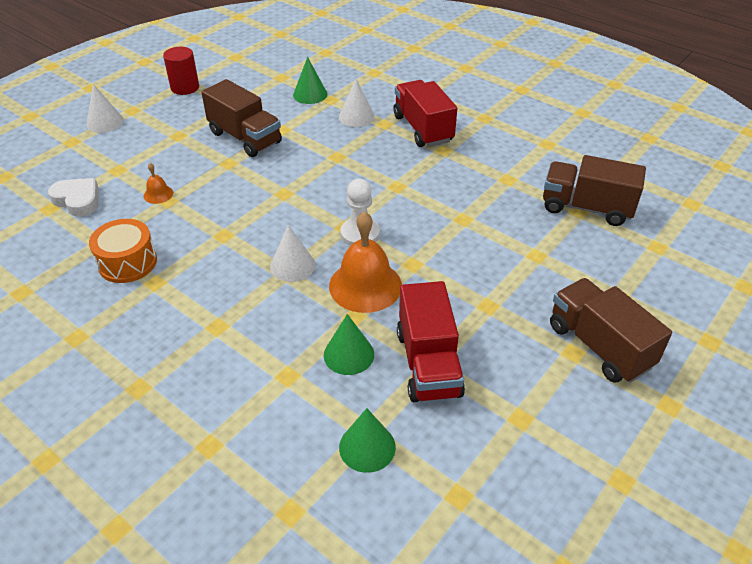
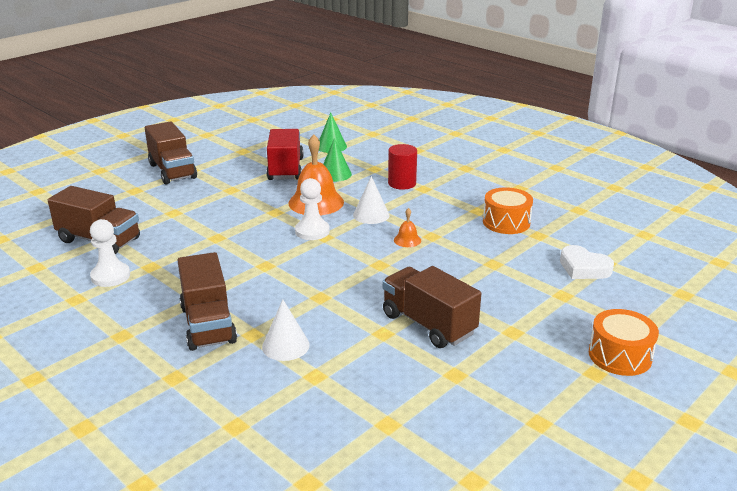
camera: 175 degrees left, 15 degrees down
(105, 122) = (620, 356): white cone -> orange drum
(158, 194) = (505, 269): orange bell -> orange bell (407, 240)
(185, 87) = (537, 411): red cylinder -> red cylinder (402, 183)
(310, 94) = (344, 386): green cone -> none
(423, 129) = (208, 324): red truck -> brown truck
(537, 166) = (110, 276): none -> white pawn

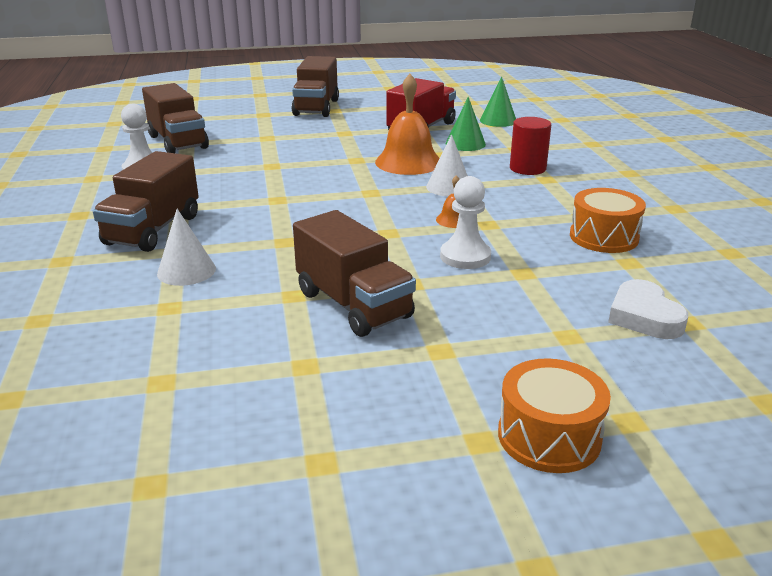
camera: 35 degrees right, 0 degrees up
(312, 231) = (366, 184): white pawn -> white pawn (465, 256)
(428, 324) = (353, 305): brown truck -> brown truck turned 150 degrees clockwise

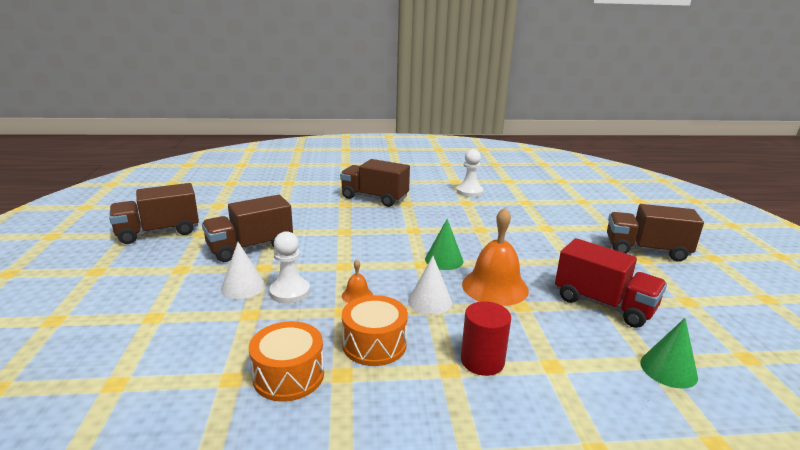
camera: 95 degrees right, 5 degrees down
(178, 142) = (525, 199): brown truck -> brown truck (158, 232)
(186, 271) = (319, 207): white cone -> white cone (243, 287)
(465, 144) = (559, 328): green cone -> green cone (444, 260)
(549, 436) = (75, 290): orange drum -> orange drum (374, 344)
(644, 316) = (144, 359): white heart -> none

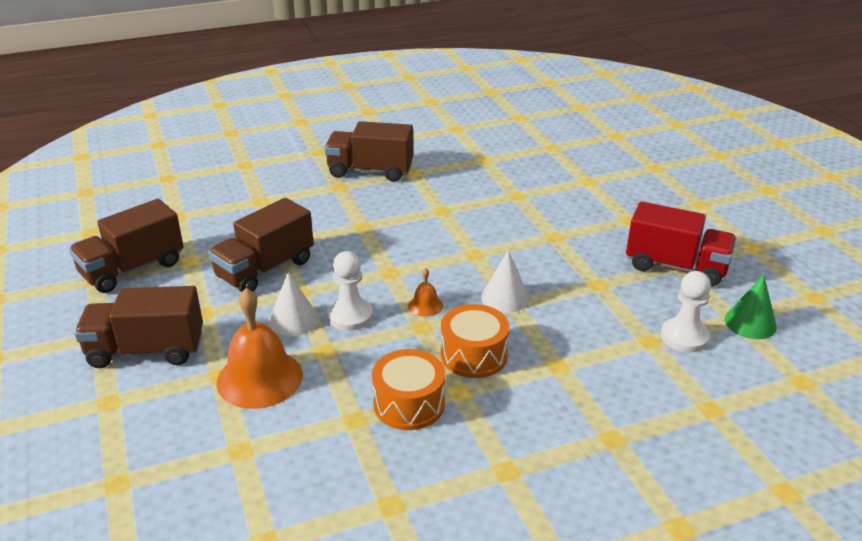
camera: 15 degrees left, 10 degrees up
(444, 260) = (495, 244): green cone -> none
(469, 192) = (480, 142): white pawn -> white pawn (684, 337)
(482, 361) = (584, 350): red cylinder -> none
(495, 287) = (563, 267): orange bell -> orange bell (259, 378)
(646, 250) = (700, 193): brown truck -> brown truck (146, 350)

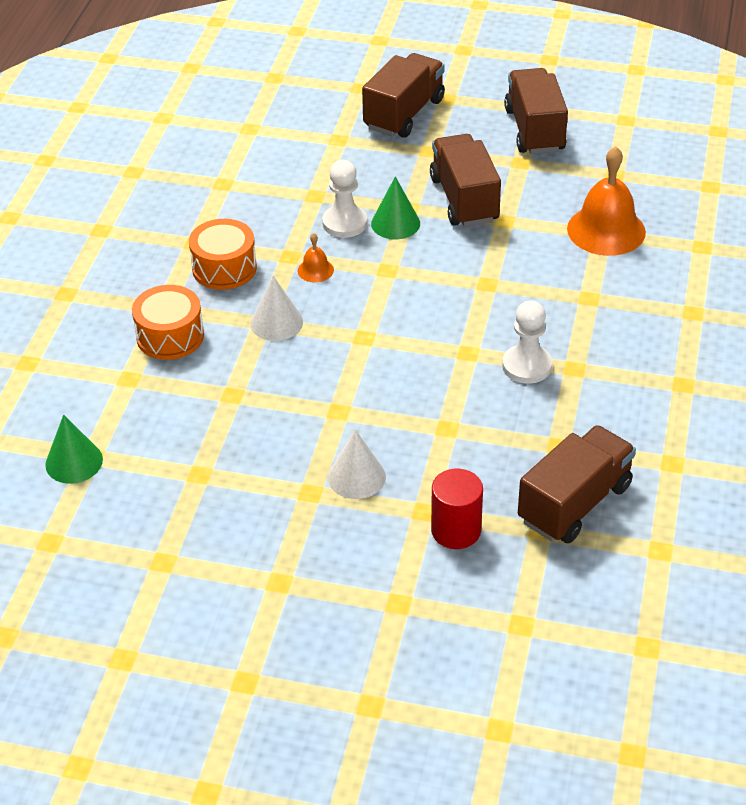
camera: 125 degrees right, 10 degrees up
(259, 378) = (314, 155): orange bell -> orange bell (606, 230)
(293, 320) = (370, 192): white cone -> white cone (356, 477)
(327, 290) = (395, 223): none -> green cone
(370, 171) = (606, 335): brown truck -> brown truck (574, 503)
(409, 404) = (209, 213): orange drum -> orange drum (170, 336)
(586, 168) = (456, 530): none -> red cylinder
(676, 267) = (198, 470): red truck -> none
(684, 337) = (108, 404): white pawn -> white pawn (527, 366)

